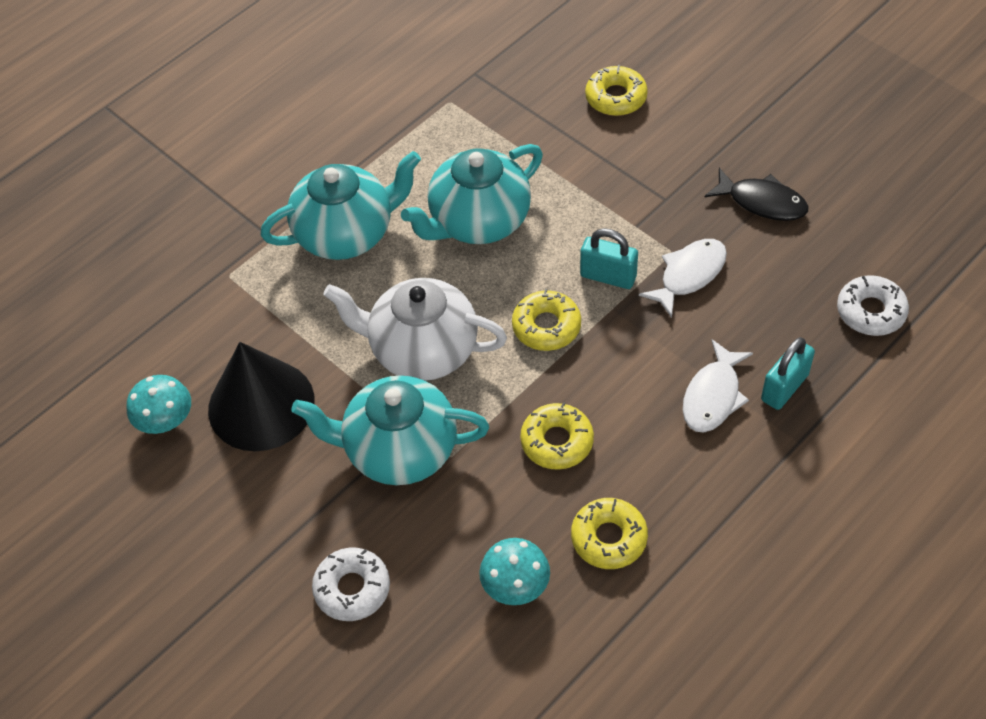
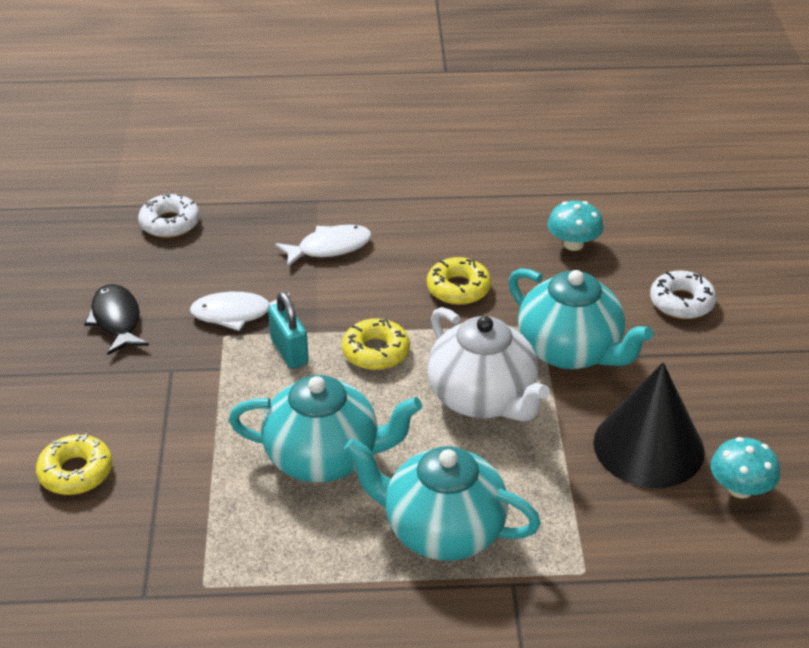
camera: 140 degrees left, 15 degrees down
(609, 538) = (490, 229): yellow donut -> none
(784, 387) = (282, 225): turquoise padlock -> none

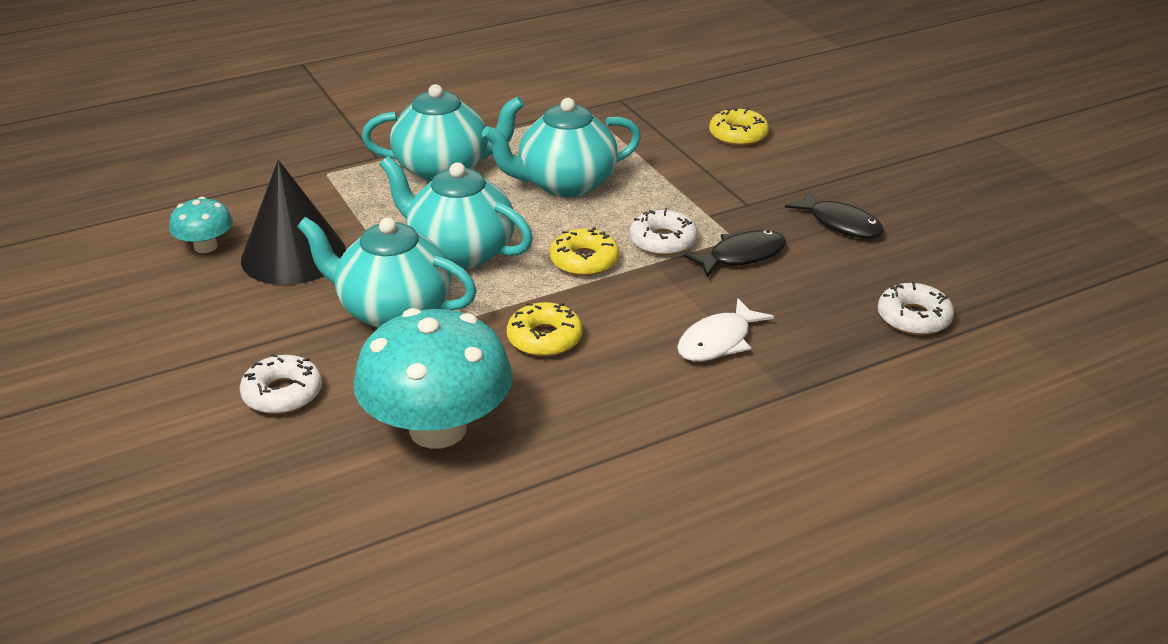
camera: 155 degrees right, 5 degrees down
(237, 314) = (741, 256): white fish -> black fish
(289, 351) = (663, 241): turquoise padlock -> white donut
(483, 399) = (460, 252): white teapot -> turquoise teapot
(573, 244) = (438, 429): turquoise mushroom -> turquoise mushroom, size x2.06

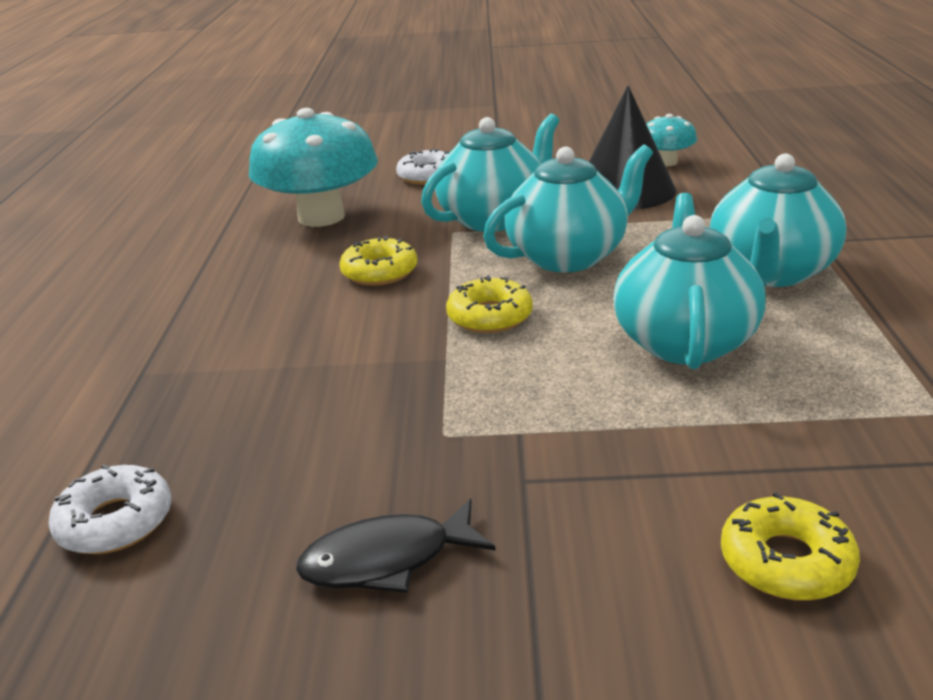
camera: 120 degrees right, 5 degrees down
(663, 241) = (485, 376): white donut -> none
(718, 341) = (263, 357): white fish -> none
(741, 256) = (396, 426): black fish -> none

